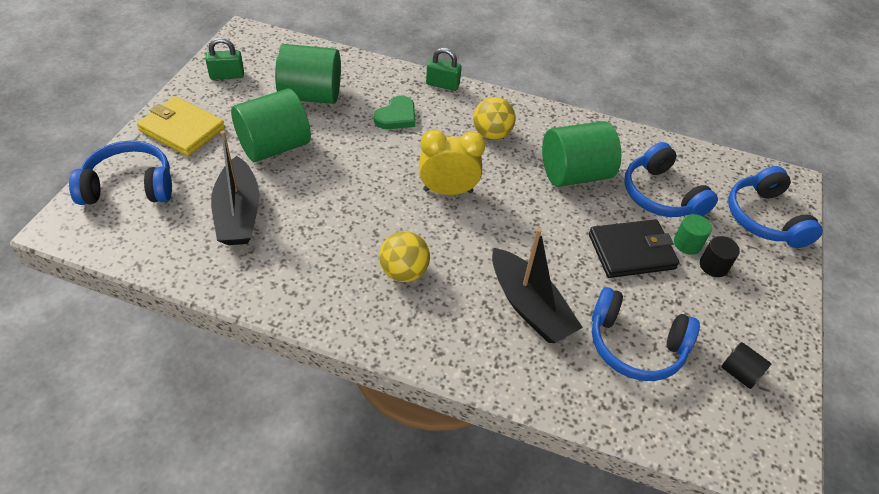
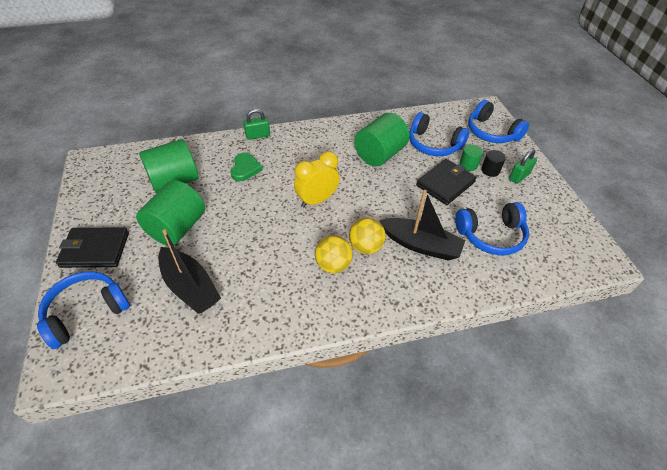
camera: 30 degrees left, 0 degrees up
(182, 129) = (95, 250): yellow wallet -> black wallet
(227, 75) = (98, 195): green padlock -> green padlock (519, 176)
(491, 134) = (313, 153): yellow ball -> yellow ball (365, 247)
(739, 373) = (549, 221): black cylinder -> none

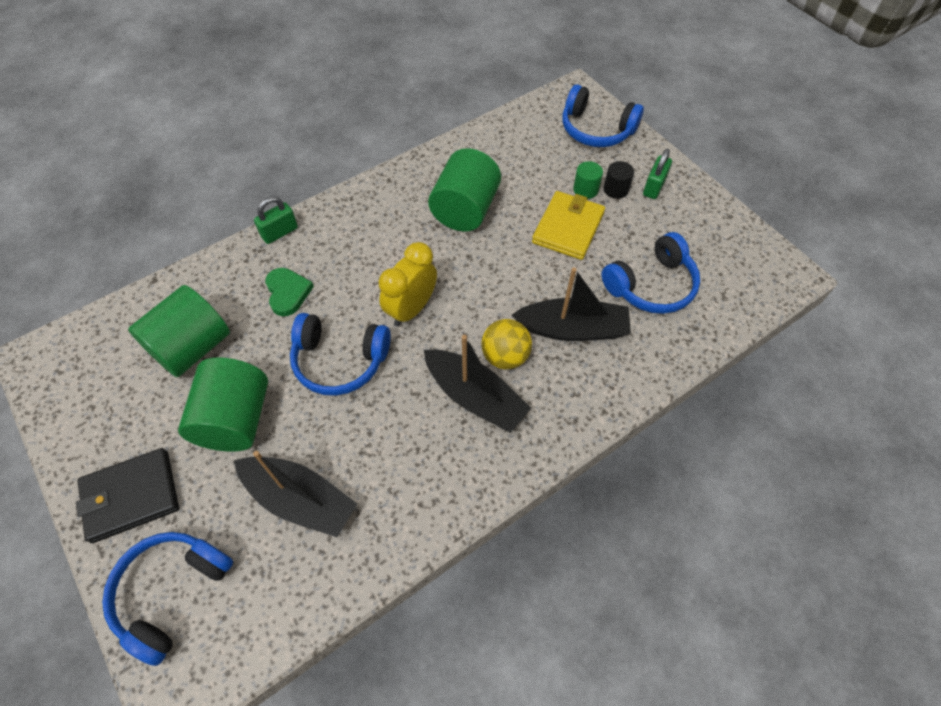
camera: 20 degrees left, 10 degrees up
(333, 265) = (475, 397): yellow ball -> black boat
(433, 144) = (529, 172): blue headphones -> blue headphones (339, 361)
(445, 184) = (568, 228): black wallet -> yellow wallet

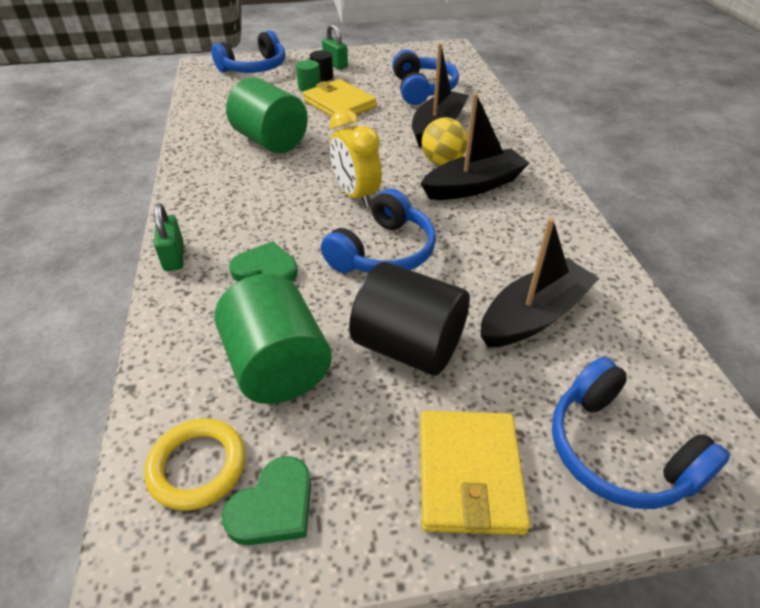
camera: 65 degrees left, 15 degrees down
(86, 396) = (273, 506): none -> green heart
(105, 345) = (197, 466): none -> yellow ring
(131, 496) = (469, 474): black wallet -> yellow wallet
(236, 419) = (408, 346): green cylinder -> black cylinder

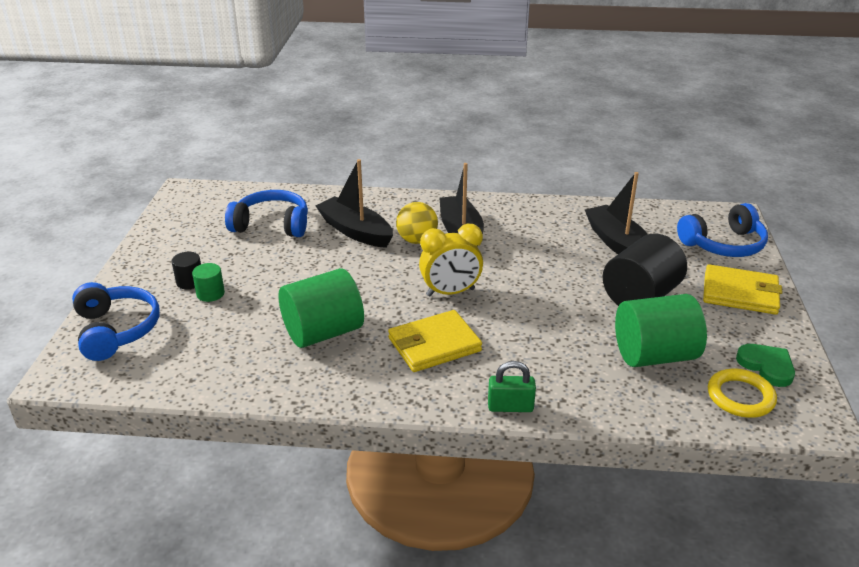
camera: 75 degrees left, 10 degrees down
(265, 269) = (542, 352): green heart -> none
(335, 64) = (162, 268): green padlock -> none
(339, 104) = (267, 278): yellow wallet -> yellow wallet (434, 345)
(383, 252) = (536, 290): blue headphones -> none

